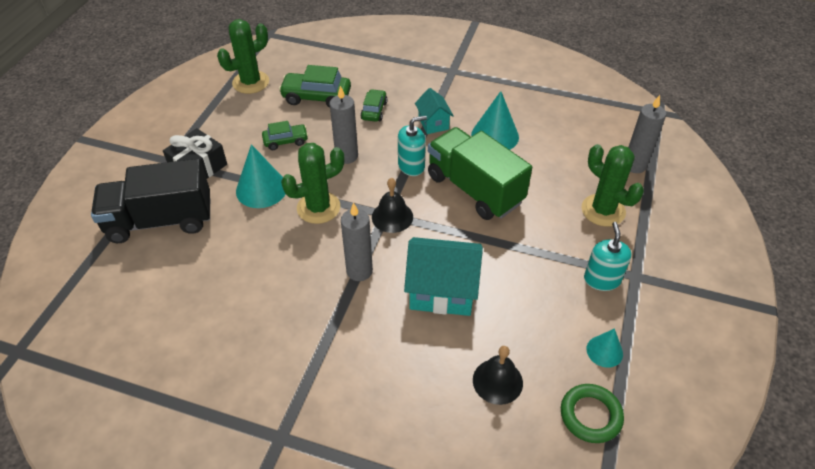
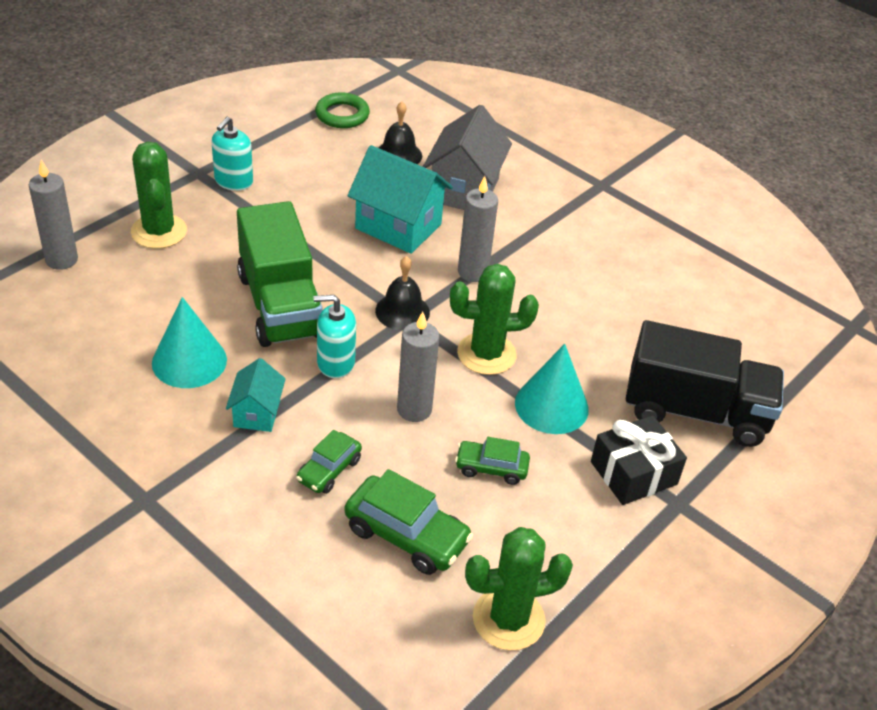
camera: 160 degrees left, 5 degrees down
(411, 362) = (464, 190): none -> grey house
(604, 351) = (289, 140): turquoise cone -> none

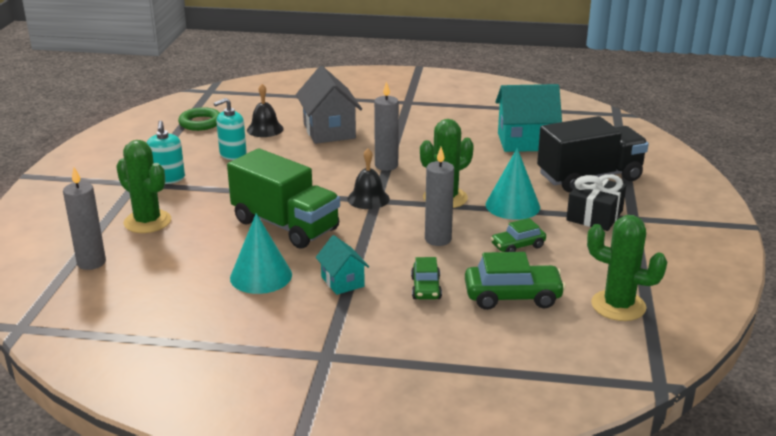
camera: 30 degrees left, 15 degrees down
(335, 362) = (360, 238): turquoise soap dispenser -> turquoise soap dispenser (233, 154)
(398, 226) = (311, 161): turquoise house -> turquoise house (525, 142)
(508, 619) = (618, 306): green cactus -> green cactus turned 75 degrees clockwise

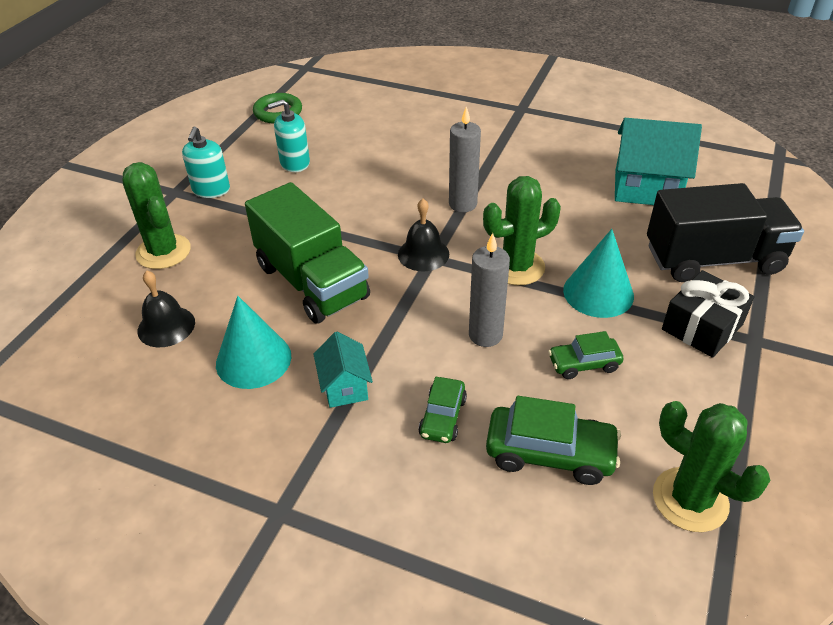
camera: 15 degrees right, 15 degrees up
(91, 262) = (79, 305): grey candle -> none
(265, 129) = (344, 130): black bell -> black bell (166, 326)
(329, 131) = (415, 142): grey house -> none

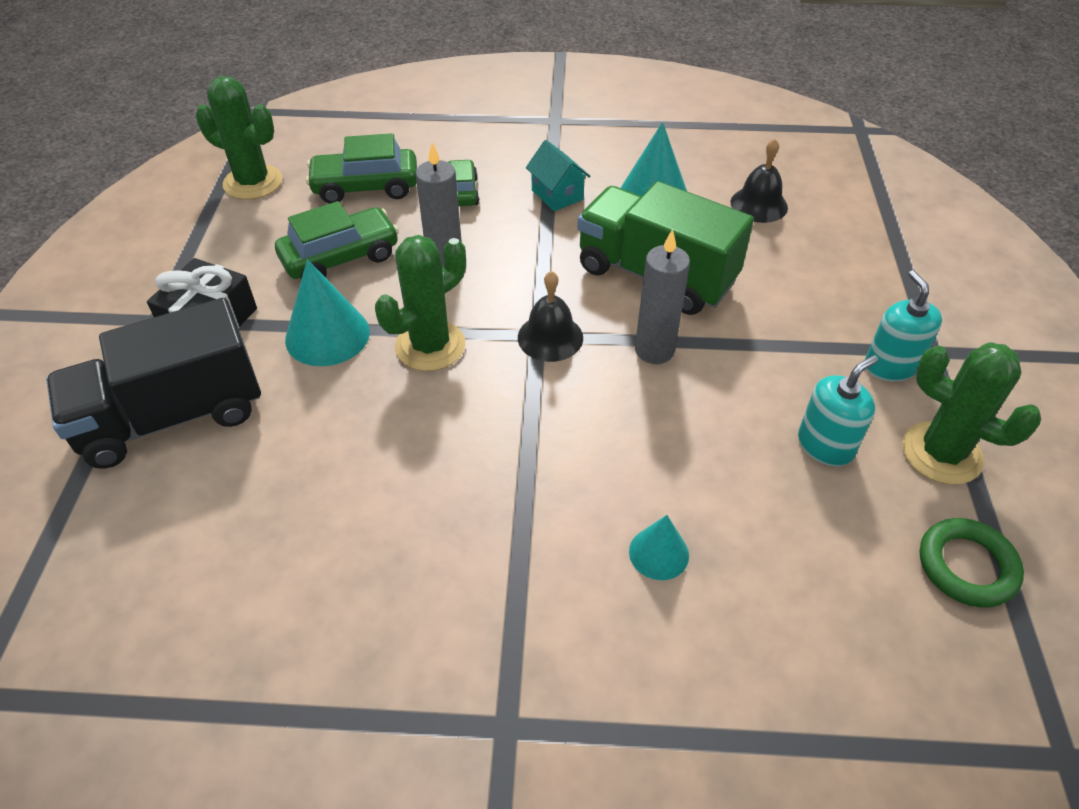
camera: 160 degrees right, 5 degrees up
(163, 252) = (848, 271): green cactus -> green cactus (941, 453)
(421, 142) = (659, 553): none -> turquoise cone
(463, 204) = (531, 428): grey candle -> grey candle (654, 350)
(584, 364) = (340, 258): green car -> green car, size x1.63
(646, 189) = (249, 534): turquoise house -> none

